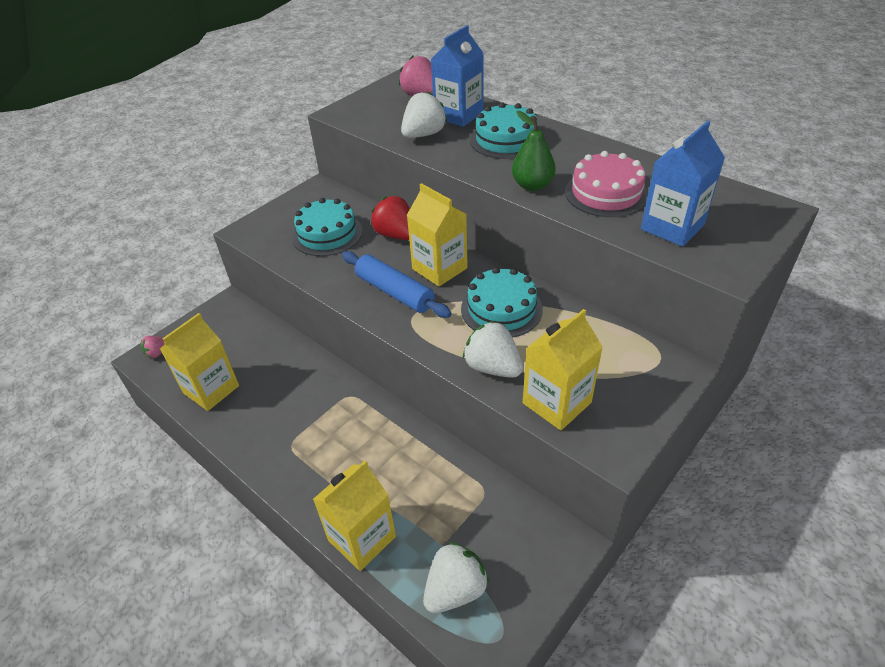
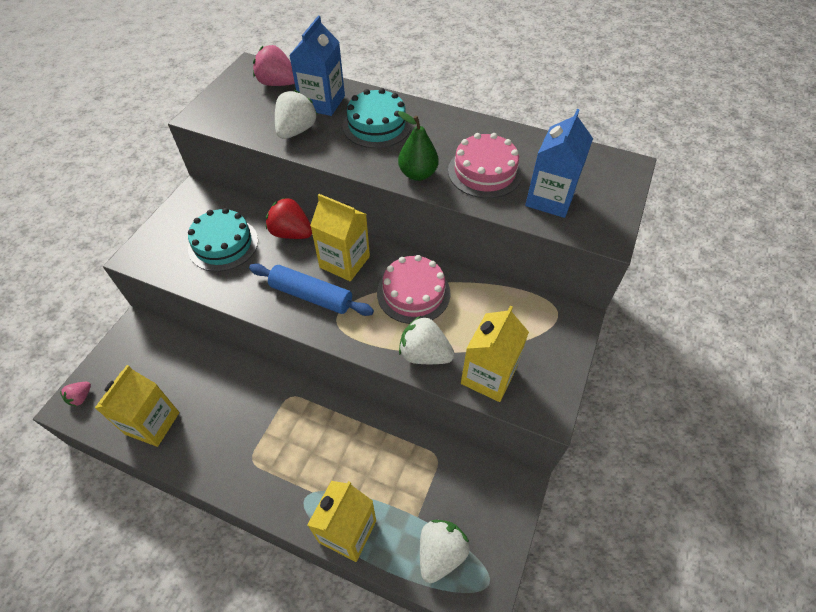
camera: 20 degrees left, 10 degrees up
(501, 309) = (413, 293): turquoise cake -> pink cake

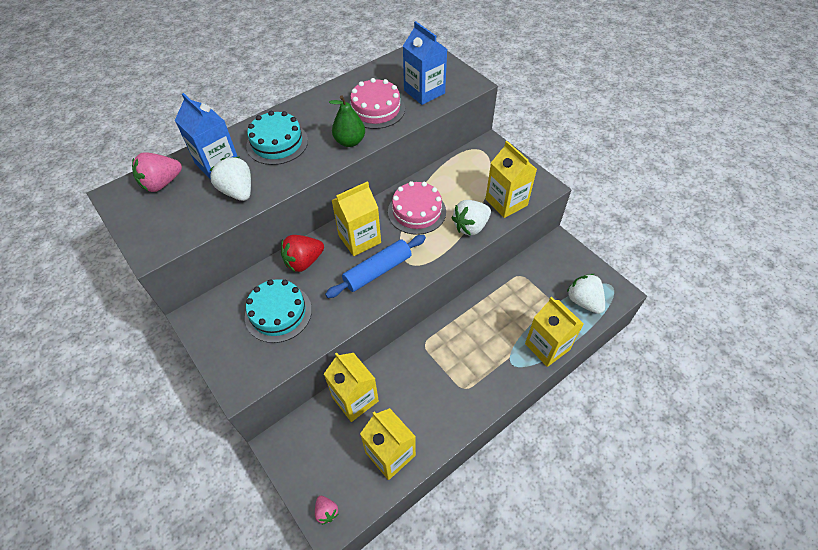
camera: 60 degrees left, 0 degrees up
(201, 364) = (355, 399): none -> yellow carton

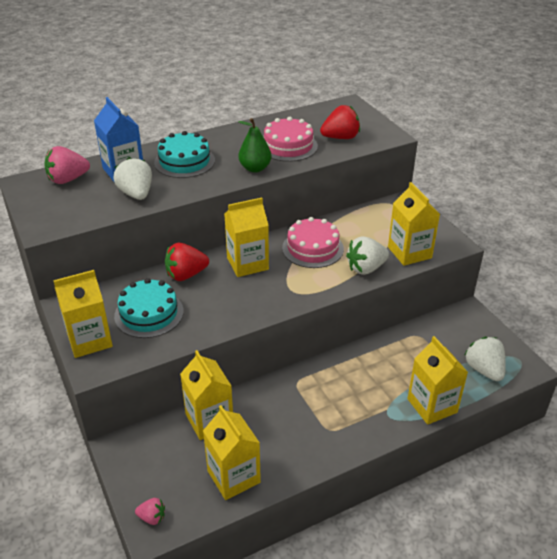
camera: 10 degrees right, 15 degrees down
(227, 354) = (89, 340): none -> yellow carton
(326, 511) = (152, 517): pink strawberry -> pink strawberry turned 60 degrees counterclockwise
(377, 271) = (258, 293): blue rolling pin -> none
(424, 92) = (340, 137): blue carton -> red strawberry

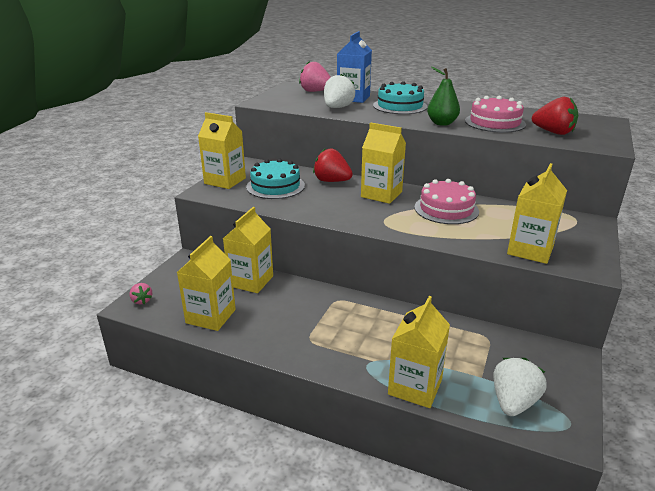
camera: 50 degrees right, 10 degrees down
(366, 268) = (468, 239): white strawberry -> none

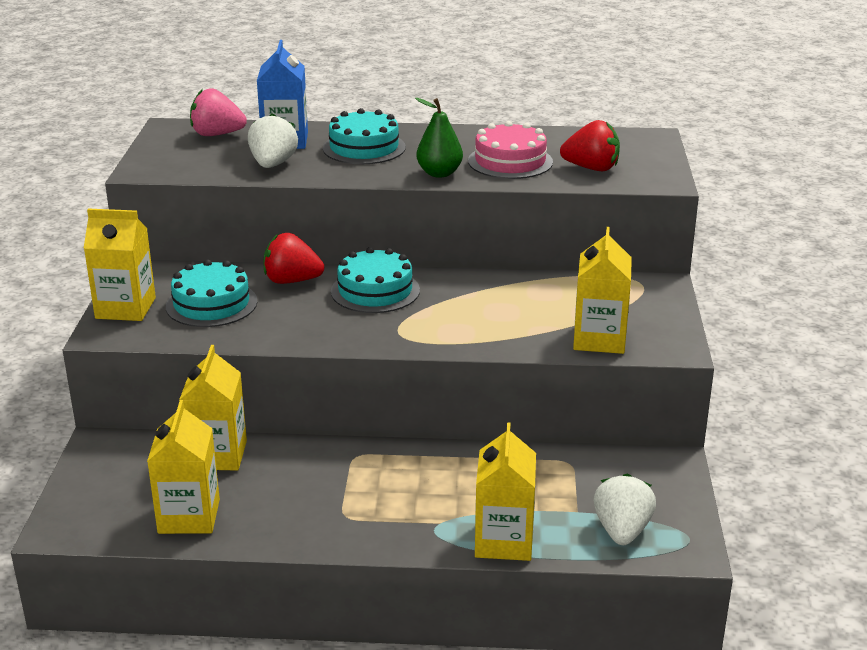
camera: 20 degrees left, 0 degrees up
(142, 300) = (69, 517): pink strawberry -> none
(381, 194) = (375, 291): yellow carton -> turquoise cake
(446, 209) = (474, 298): pink cake -> none

